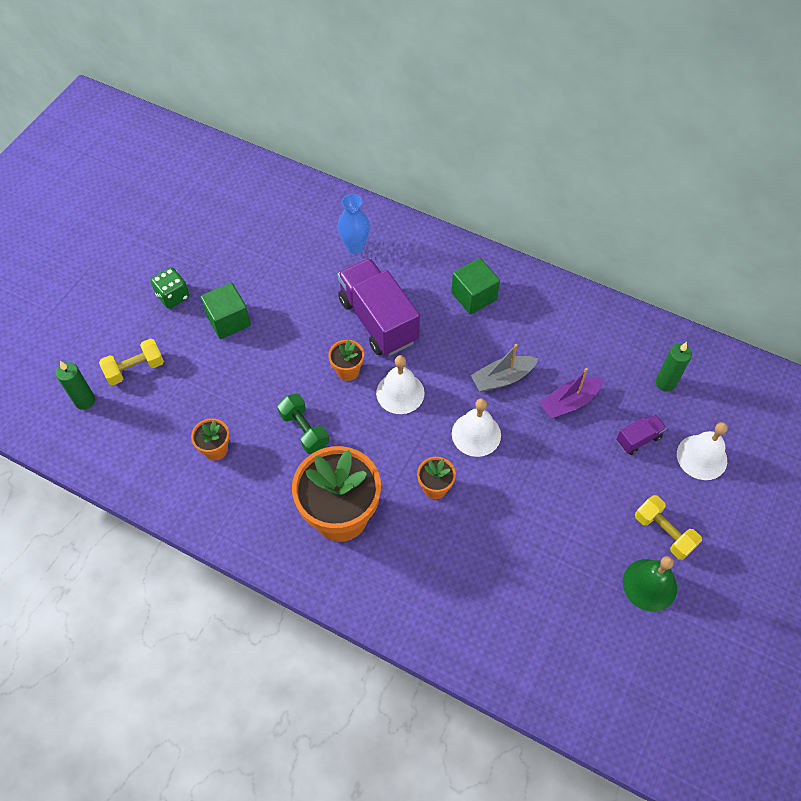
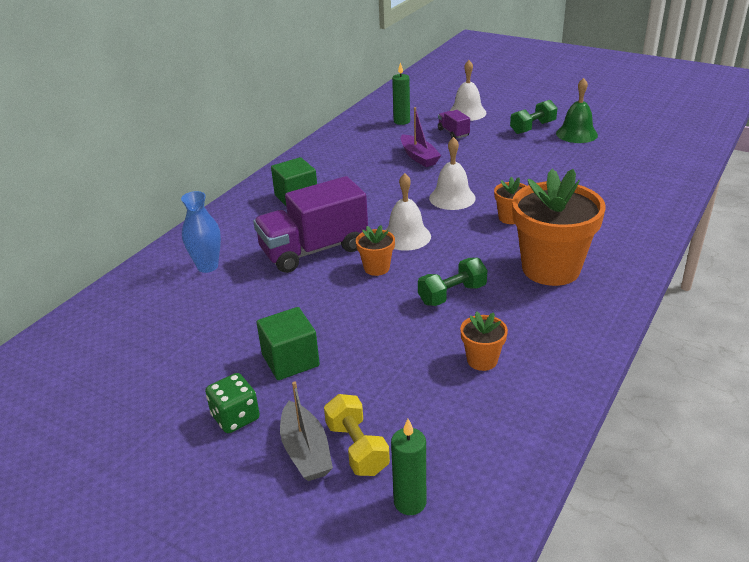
camera: 85 degrees left, 25 degrees down
(502, 378) = (392, 185): grey boat -> grey boat (306, 451)
(663, 532) = (532, 127): yellow dumbbell -> green dumbbell

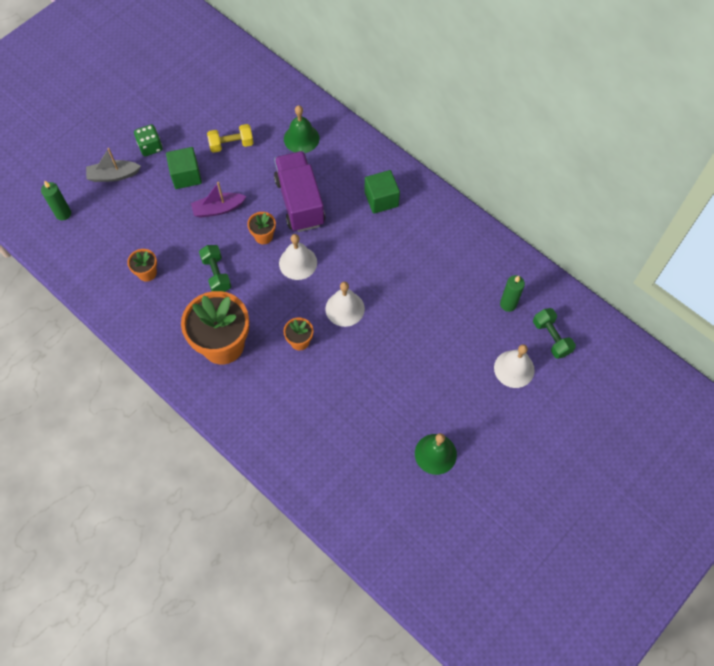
camera: 100 degrees right, 30 degrees up
(207, 266) = (301, 138): blue vase -> green bell
(357, 448) = (106, 198): yellow dumbbell -> yellow dumbbell (231, 144)
(419, 157) = (426, 301): purple boat -> purple boat (218, 209)
(453, 133) = (469, 343): purple truck -> none
(532, 127) = (461, 418): green dumbbell -> green dumbbell (551, 338)

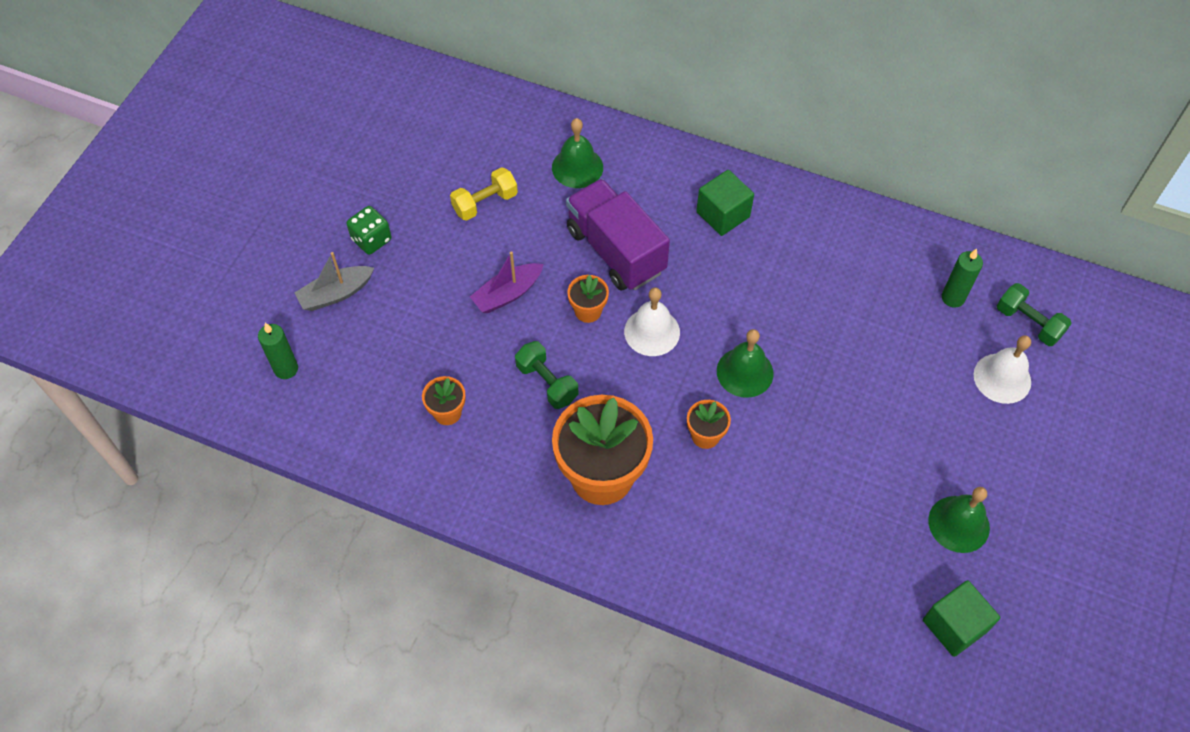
camera: 20 degrees left, 5 degrees down
(186, 176) = (441, 263): green cube -> green cube (954, 626)
(345, 308) = (745, 372): white bell -> green bell

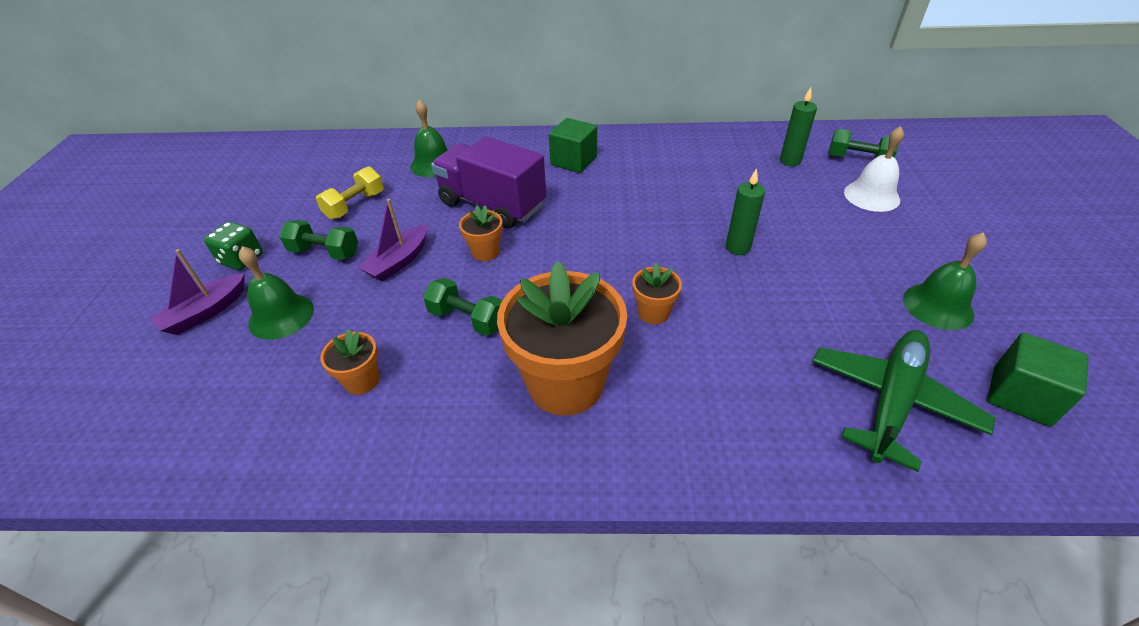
camera: 20 degrees left, 15 degrees down
(286, 369) = (145, 400): green candle -> green candle (737, 247)
(336, 294) = (205, 312): grey boat -> purple boat
(445, 258) = (325, 252): none -> green dumbbell
(652, 332) = (555, 249): white bell -> none
(745, 372) = (658, 253): green bell -> green bell (281, 316)
(847, 589) = (891, 400): none -> green plane

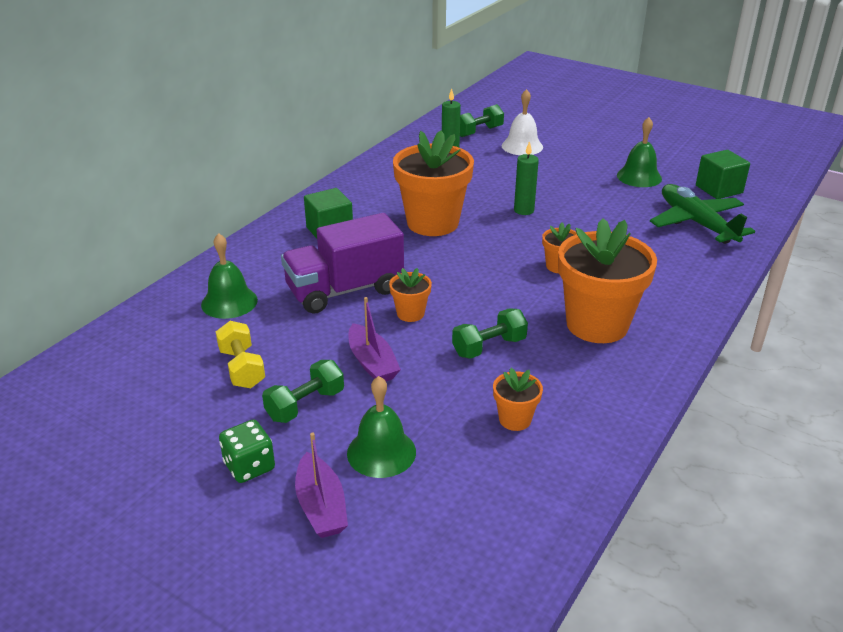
camera: 60 degrees left, 10 degrees down
(646, 204) = (432, 223): none -> orange flower pot

